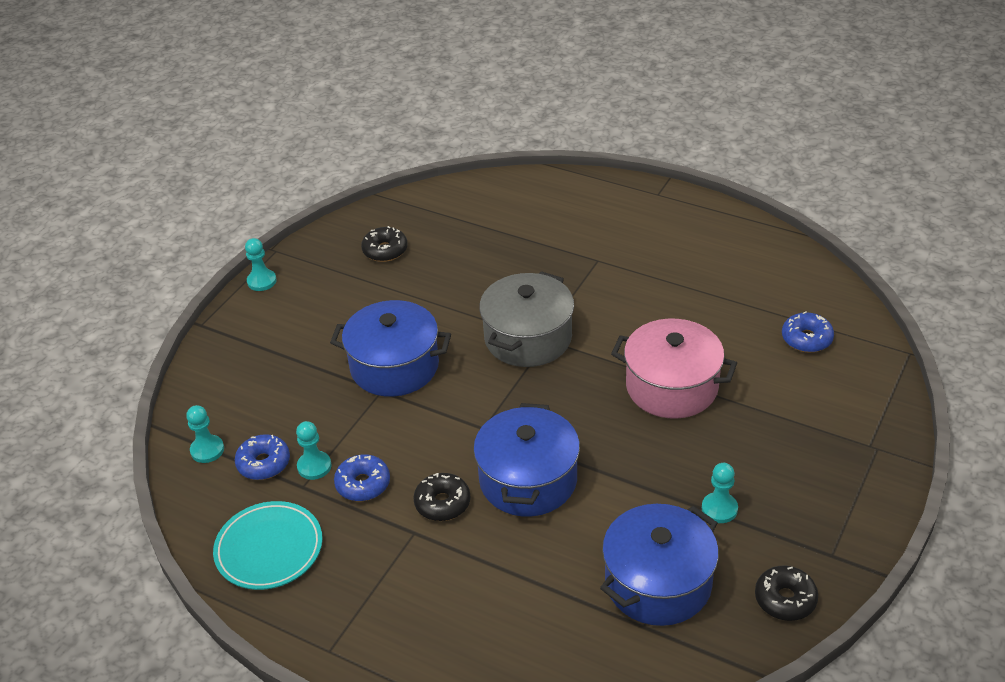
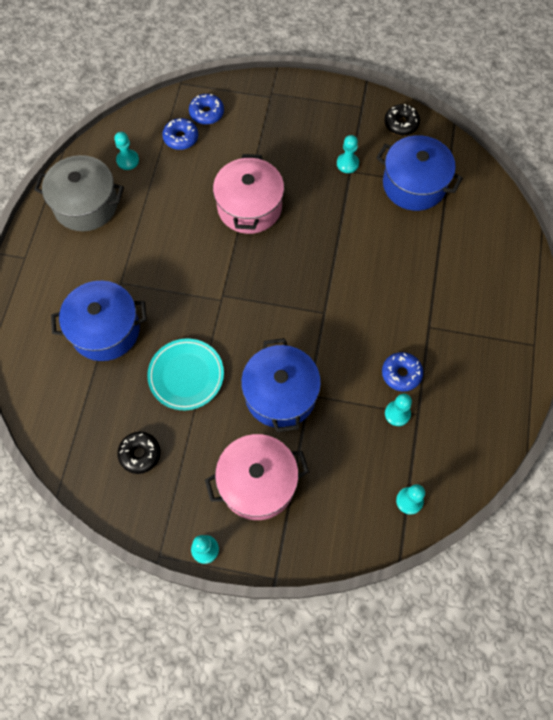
camera: 110 degrees left, 25 degrees up
(264, 463) = (407, 451): blue donut -> blue donut (206, 113)
(269, 549) = (478, 413): turquoise plate -> turquoise plate (186, 375)
(304, 329) = (257, 483): none -> pink pot
(442, 503) = (399, 317): black donut -> none
(528, 338) = (224, 308): grey pot -> grey pot (85, 204)
(528, 480) = (361, 272): blue pot -> blue pot (105, 330)
(778, 286) = (127, 160): none -> turquoise pawn

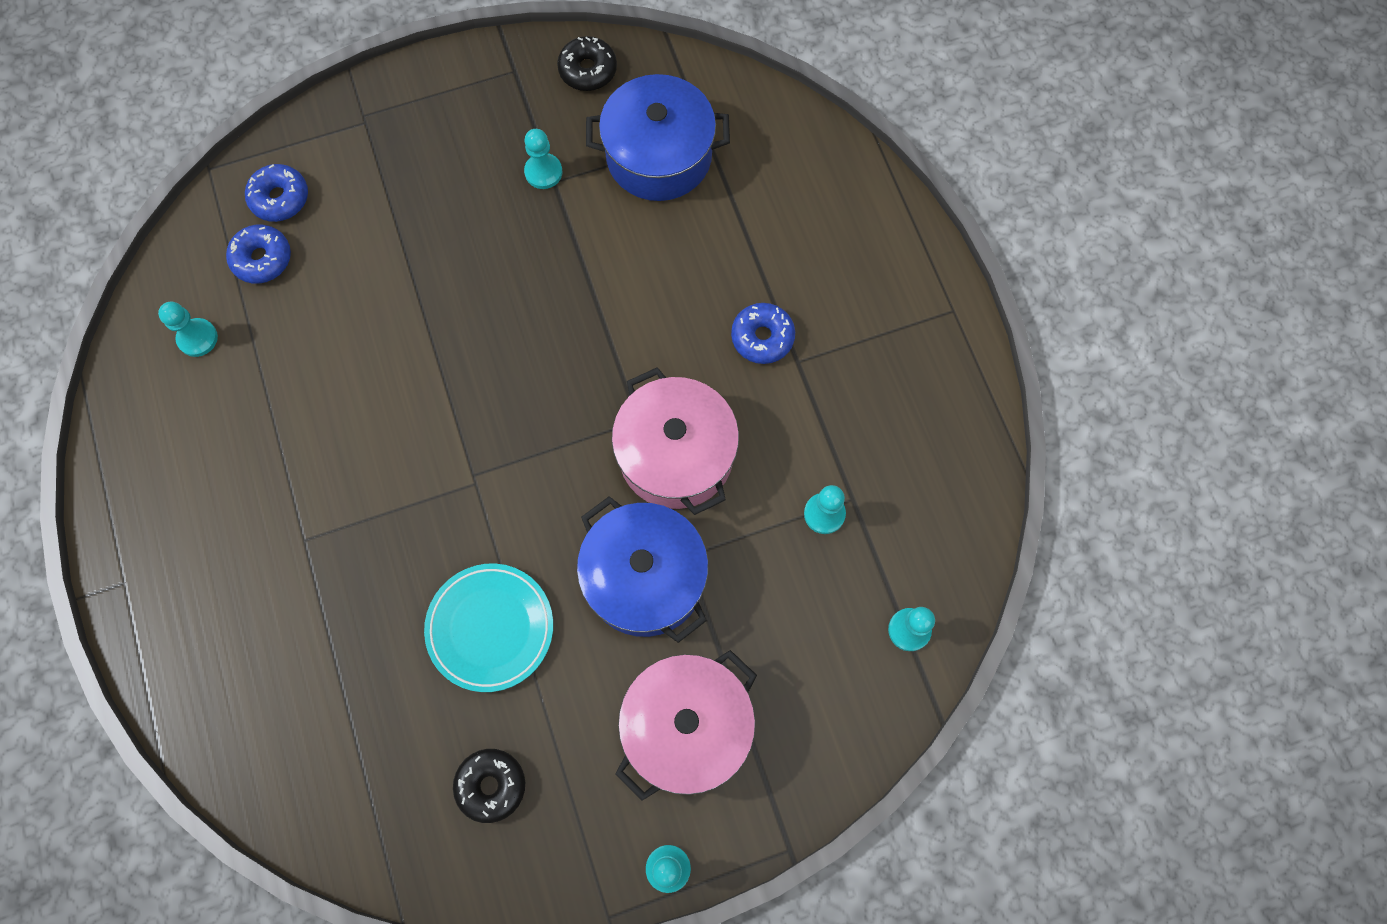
camera: 30 degrees left, 5 degrees up
(85, 204) = (172, 445): grey pot -> none
(105, 330) = (324, 627): blue pot -> none
(249, 207) = (434, 315): pink pot -> pink pot (676, 454)
(401, 374) = (797, 452): blue donut -> blue donut (762, 337)

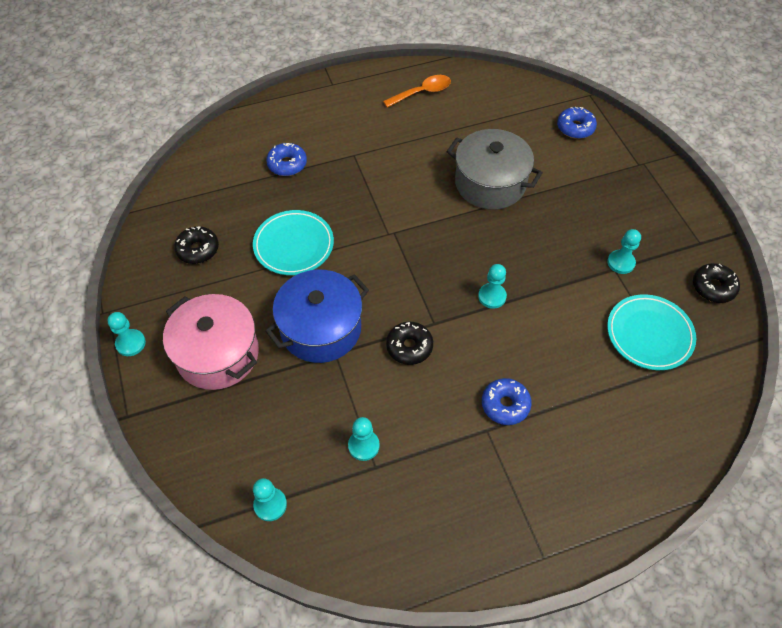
camera: 90 degrees right, 15 degrees down
(168, 427) = (422, 92): none -> orange spoon
(197, 338) = (477, 100): turquoise pawn -> turquoise pawn (492, 296)
(262, 259) = (532, 123): blue donut -> blue donut (287, 164)
(385, 330) = (490, 183): none -> grey pot
(659, 156) = (649, 334): blue pot -> turquoise plate
(676, 454) = (409, 347): pink pot -> black donut

